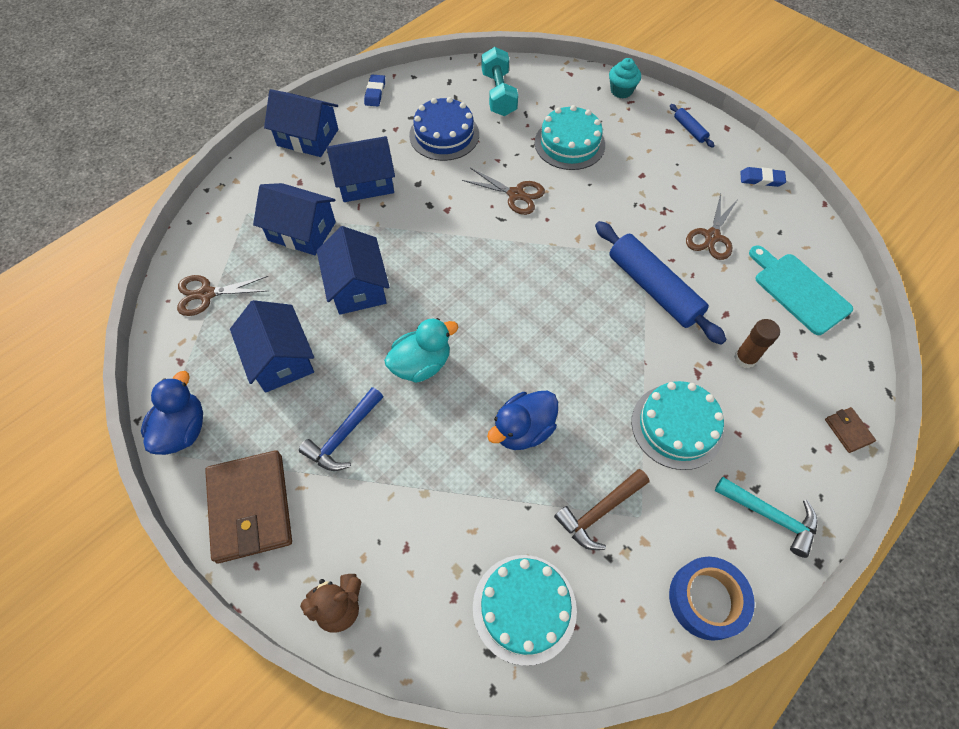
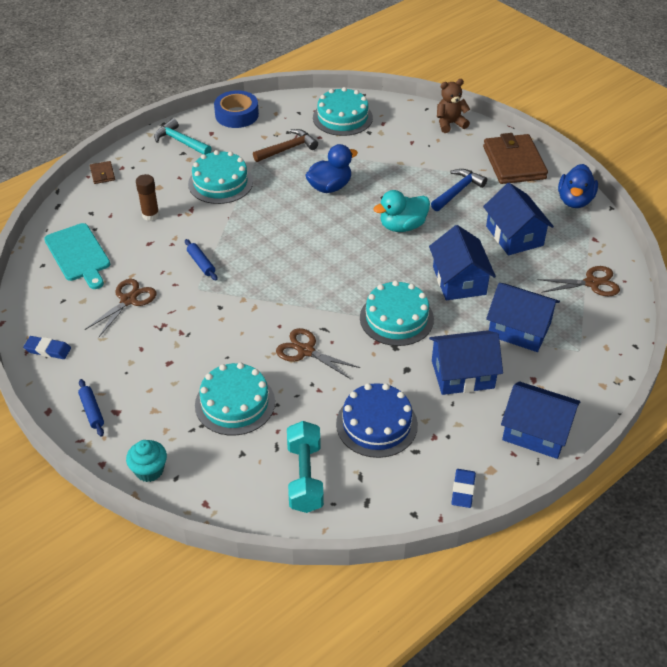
camera: 175 degrees left, 15 degrees down
(428, 235) = (396, 318): none -> turquoise cake
(653, 289) = (201, 263): blue rolling pin -> blue rolling pin, size x0.44

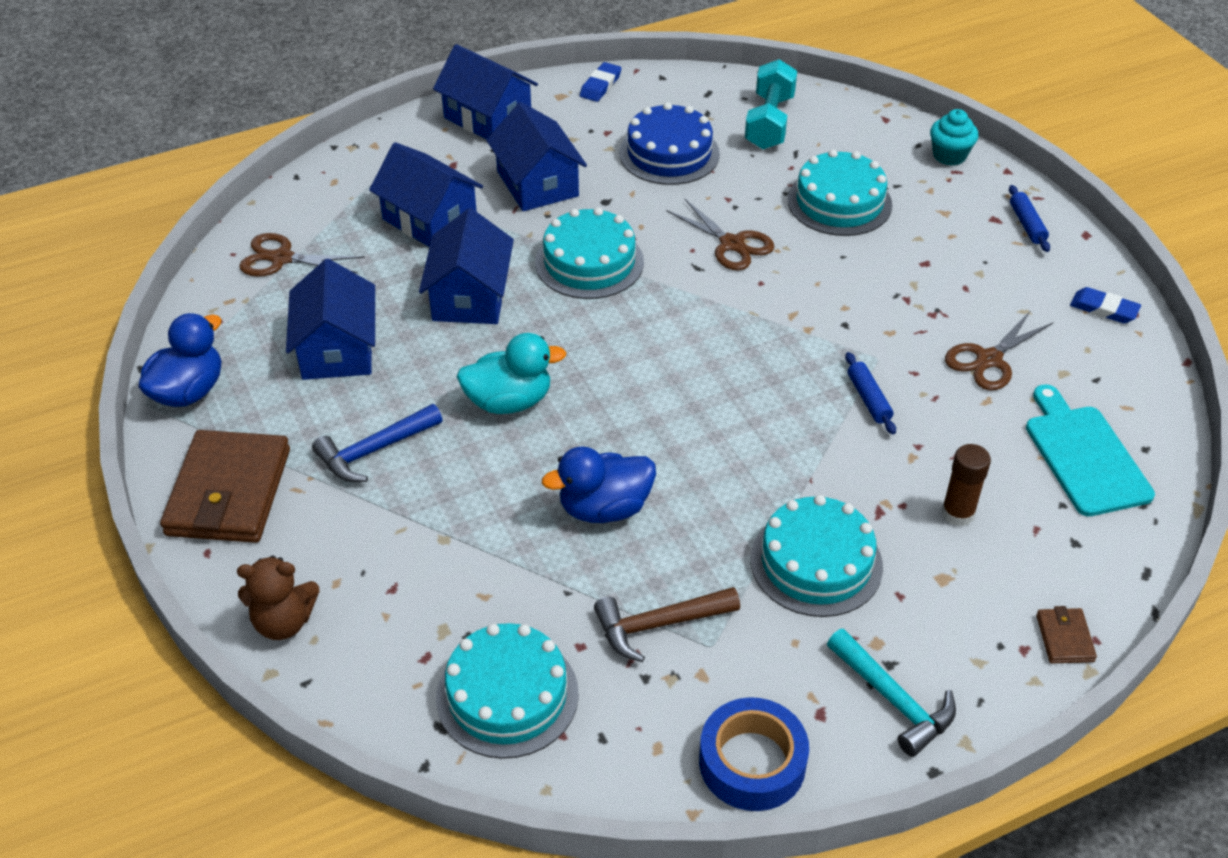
camera: 165 degrees left, 0 degrees up
(462, 374) = (537, 184): blue house -> blue house turned 60 degrees clockwise

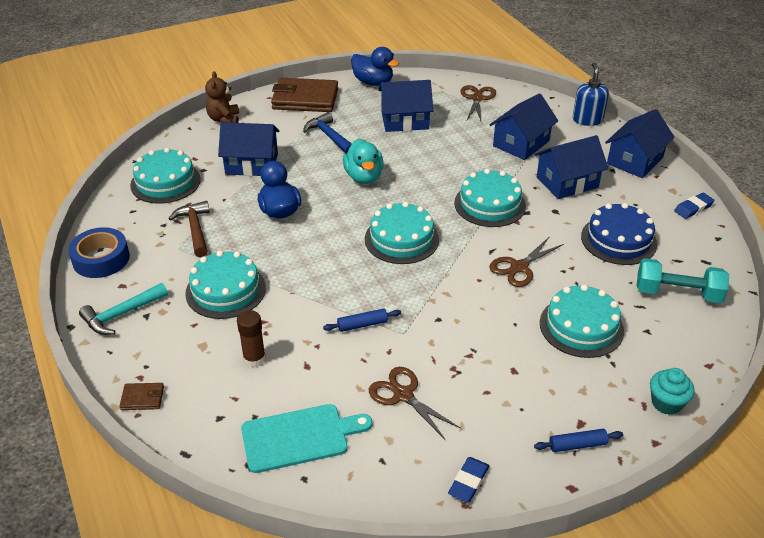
camera: 90 degrees right, 5 degrees down
(372, 147) = (587, 119): none -> blue soap dispenser
(470, 297) = (451, 160): blue house -> blue house (251, 164)
(600, 85) = (693, 208): blue eraser -> blue eraser turned 60 degrees counterclockwise
(676, 357) = (401, 239): none -> turquoise cake

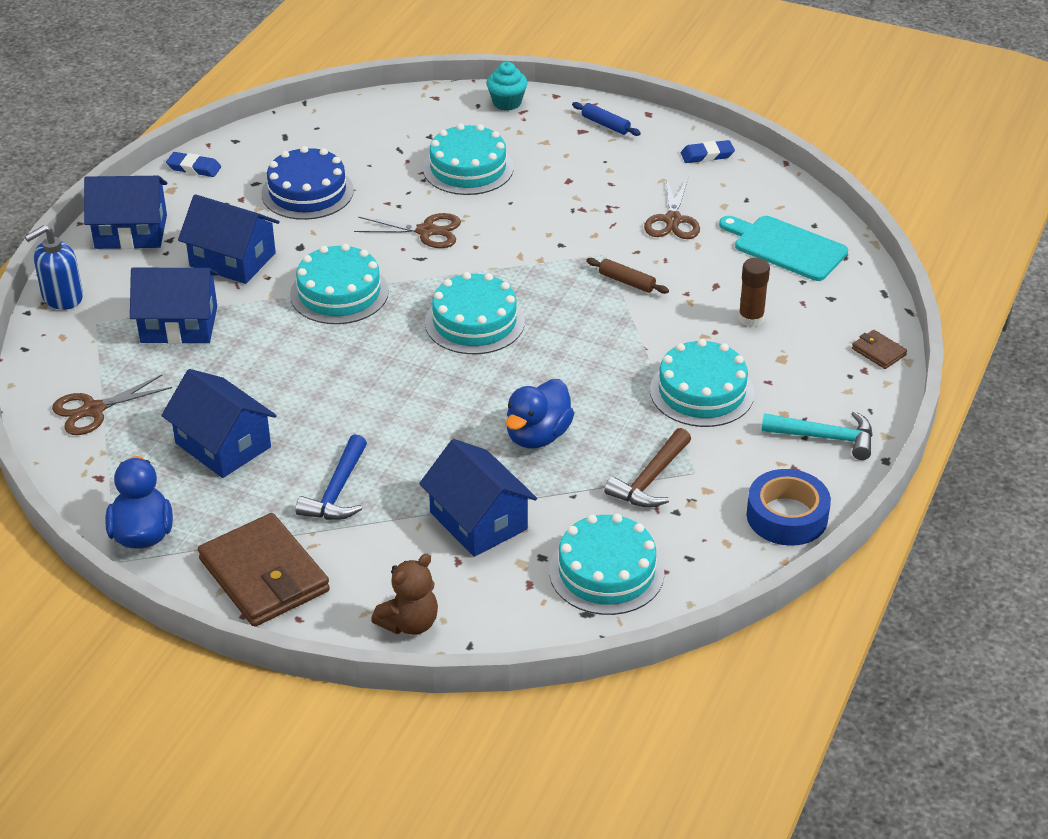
camera: 130 degrees left, 0 degrees up
(362, 325) = (627, 282): blue rolling pin -> brown rolling pin
(364, 177) = (394, 409): turquoise duck -> none
(677, 293) = (355, 137): turquoise dumbbell -> none

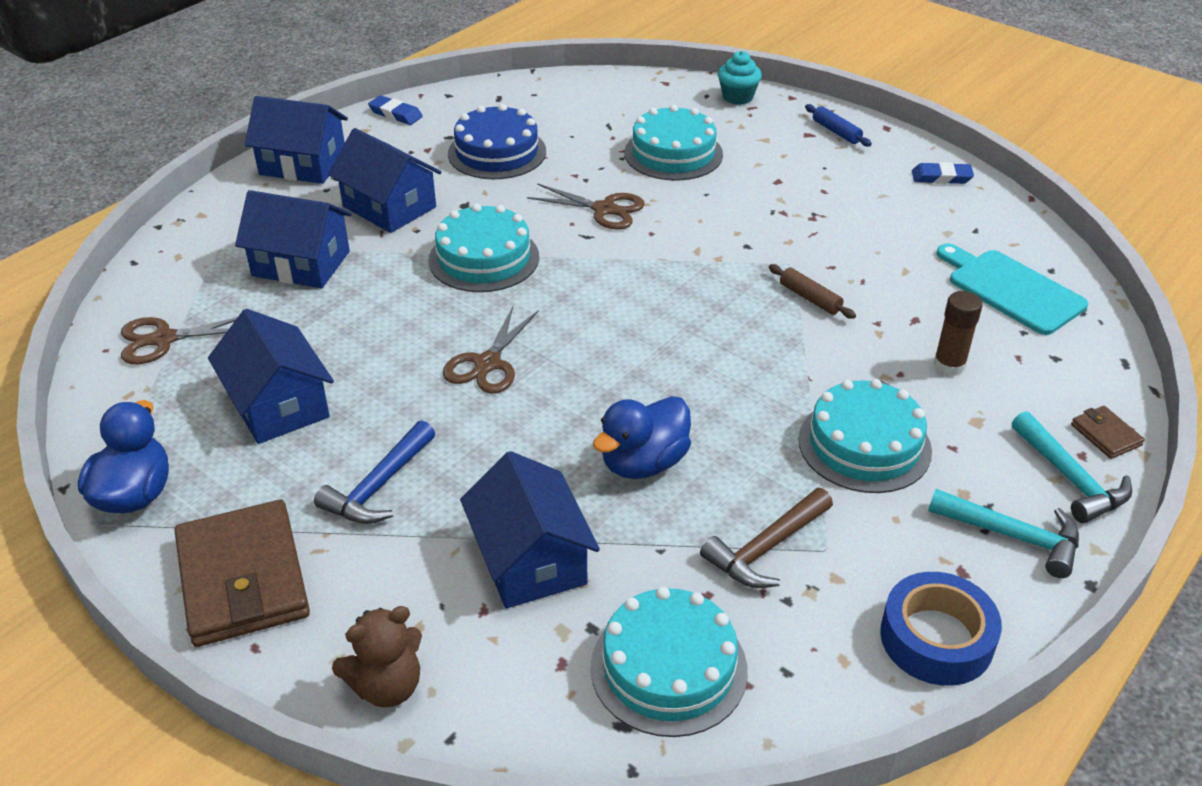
camera: 15 degrees right, 0 degrees up
(62, 297) = (200, 217): blue soap dispenser -> none
(474, 322) = (619, 314): turquoise cake -> none
(673, 220) = (883, 239): brown scissors -> brown scissors (488, 364)
(859, 389) = (1070, 479): none -> turquoise hammer

